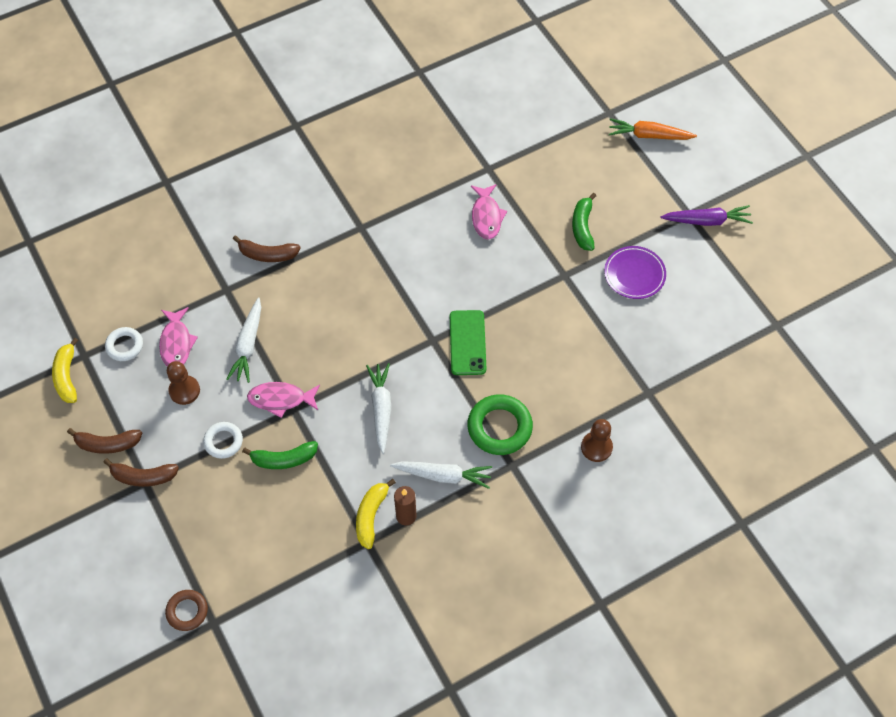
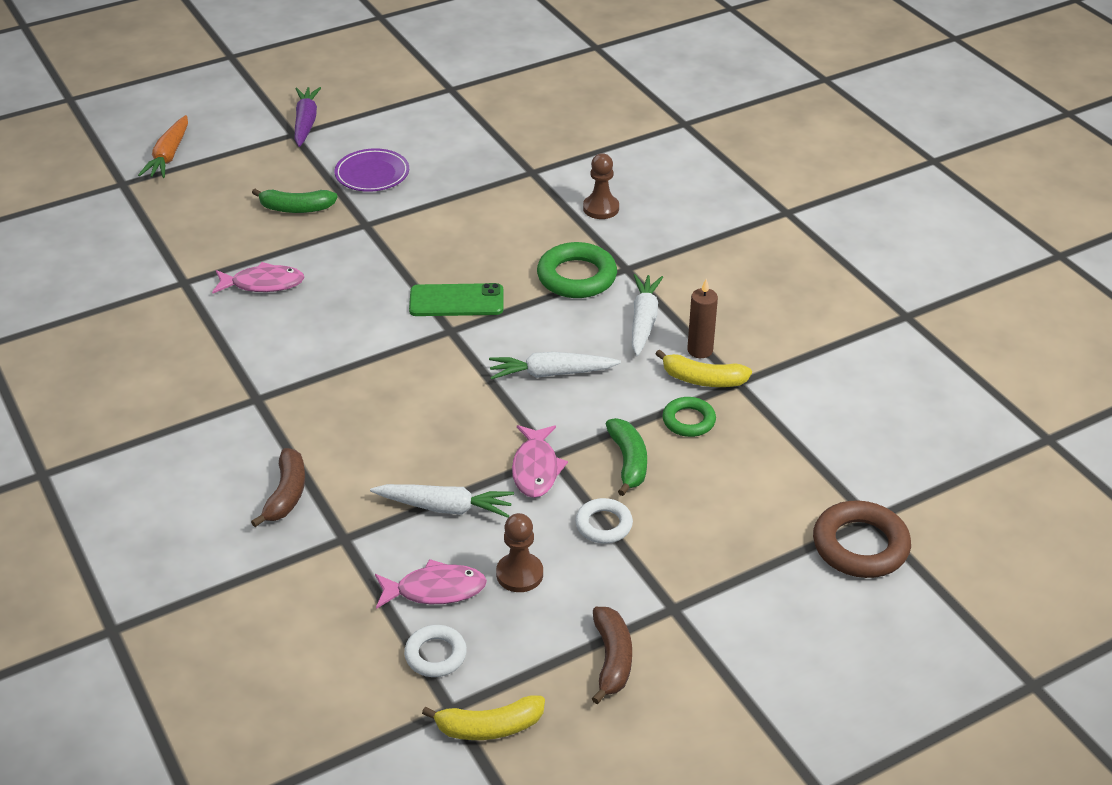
camera: 90 degrees left, 20 degrees down
(143, 477) = (664, 610): brown banana -> none
(187, 611) = (860, 545): brown ring -> brown ring, size x1.67
(325, 502) = (688, 421): none -> green ring

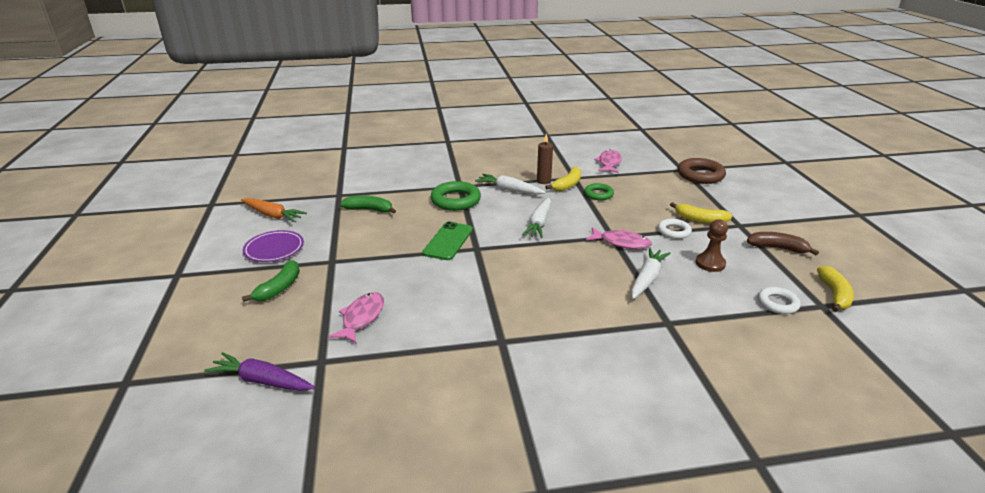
camera: 70 degrees left, 10 degrees down
(169, 155) = (118, 346): orange carrot -> orange carrot (272, 215)
(286, 494) = (616, 342): brown banana -> none
(306, 123) = (169, 267): purple carrot -> purple carrot (262, 381)
(435, 590) = (721, 294): pink fish -> pink fish (609, 163)
(601, 208) = (397, 182): brown pawn -> none
(628, 461) = (625, 215): green banana -> green banana (369, 210)
(664, 555) = (700, 220): none -> yellow banana

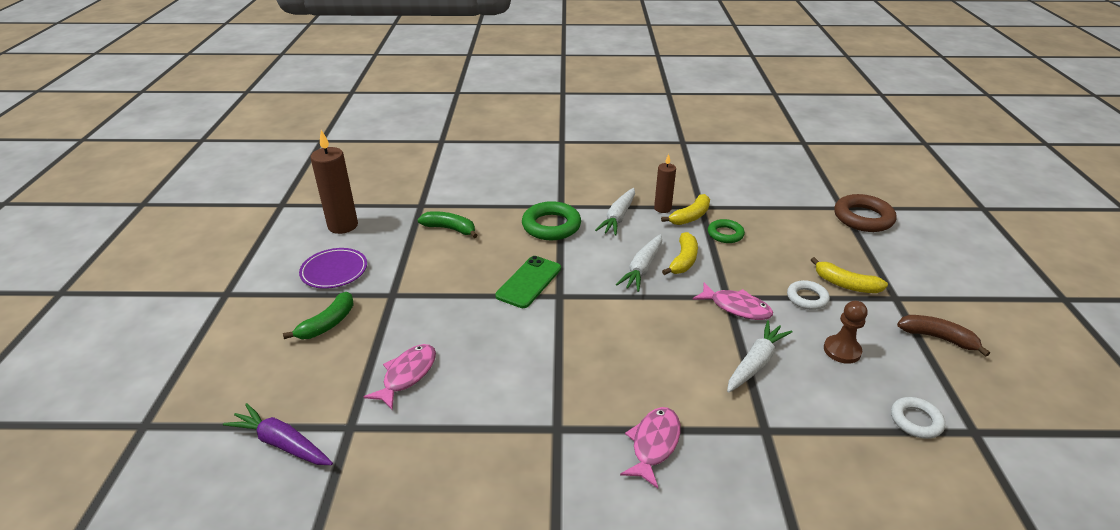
camera: 10 degrees right, 5 degrees up
(272, 215) = (343, 226): orange carrot -> brown candle
(509, 190) = (618, 217): white carrot -> white carrot turned 105 degrees counterclockwise
(609, 163) = (750, 190): pink fish -> pink fish (653, 444)
(834, 294) = (996, 417): yellow banana -> yellow banana (683, 260)

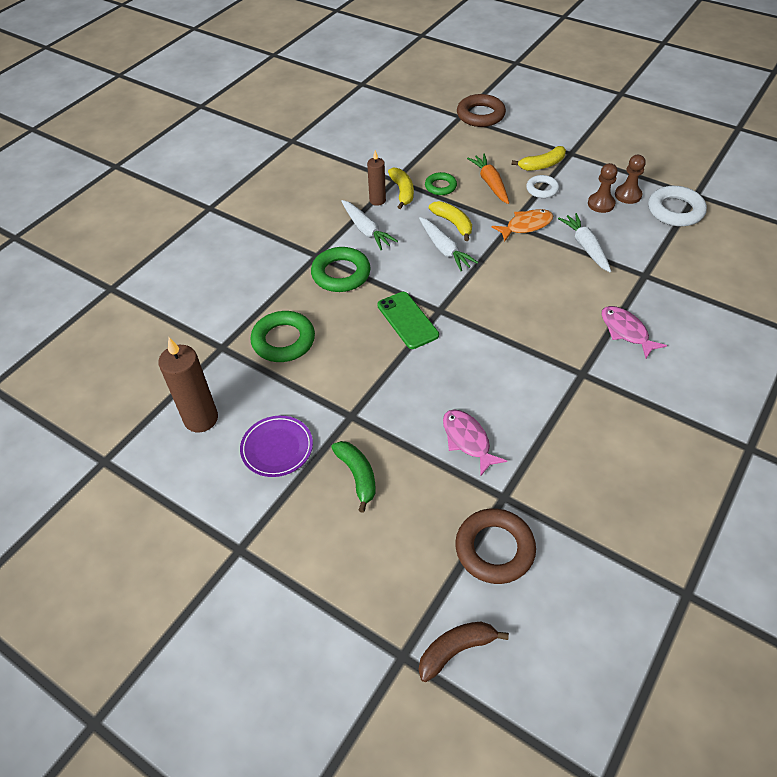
camera: 55 degrees left, 15 degrees up
(282, 443) = (494, 549): purple carrot -> brown ring
(450, 229) = (283, 340): green banana -> green ring
(736, 307) = (526, 226): pink fish -> orange fish
(769, 261) = (490, 183): none -> orange carrot
(887, 368) = (628, 195): none -> brown pawn
(915, 421) = (675, 210): white ring -> white ring, size x1.67
(937, 338) = (617, 160): brown banana -> brown banana (456, 650)

